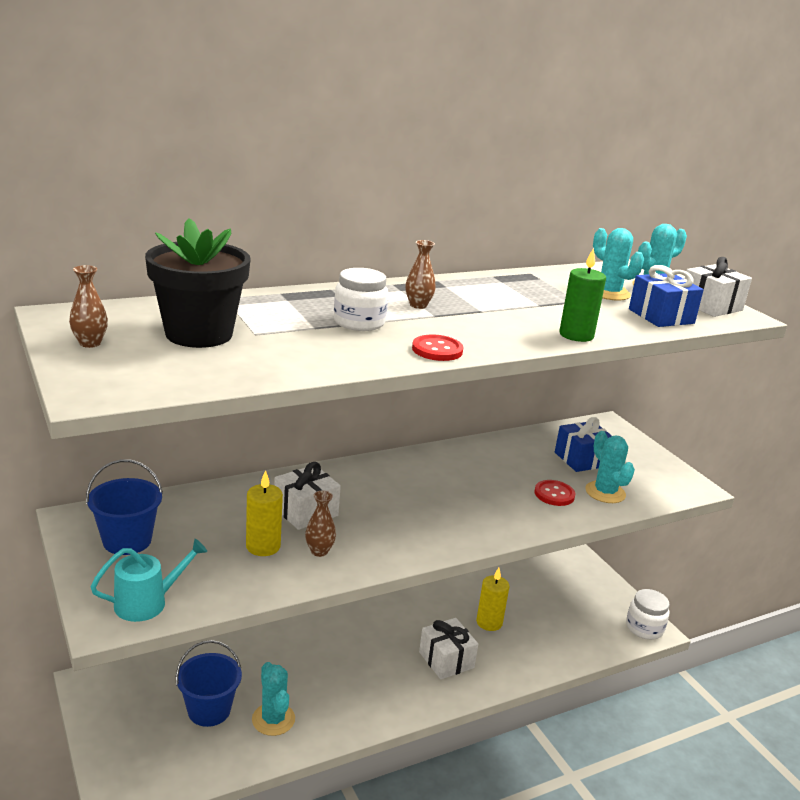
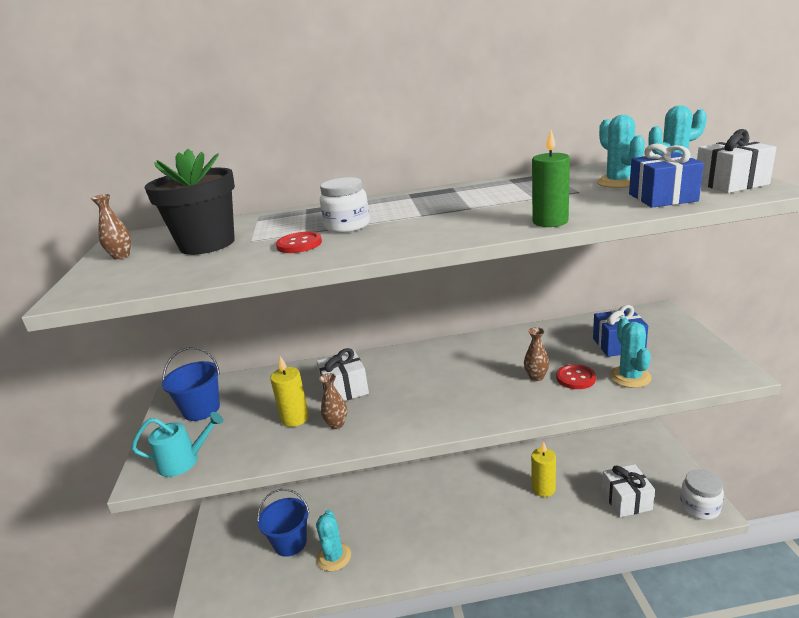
camera: 25 degrees right, 0 degrees up
(418, 305) = (414, 208): brown vase -> brown vase (536, 377)
(437, 350) = (395, 244): red button -> red button (299, 244)
(446, 660) = (494, 520): white gift -> white gift (626, 500)

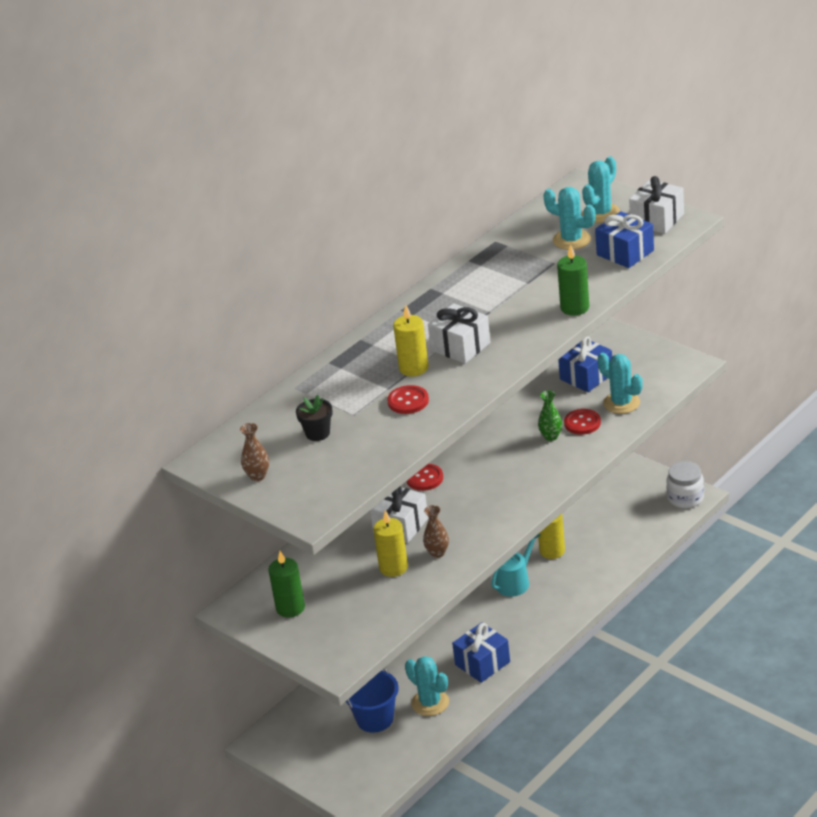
camera: 40 degrees left, 10 degrees up
(183, 461) = (351, 643): turquoise watering can -> turquoise watering can (515, 582)
(201, 409) = (290, 608): blue bucket -> green candle
(207, 244) = (317, 433): black flower pot -> black flower pot, size x0.46
(347, 226) = (413, 368): white jar -> yellow candle
(401, 549) = (482, 663): none -> blue gift
(406, 364) = (424, 478): none -> red button
(536, 377) = (551, 436): brown vase -> green vase
(626, 500) = (627, 523): white gift -> white gift (460, 346)

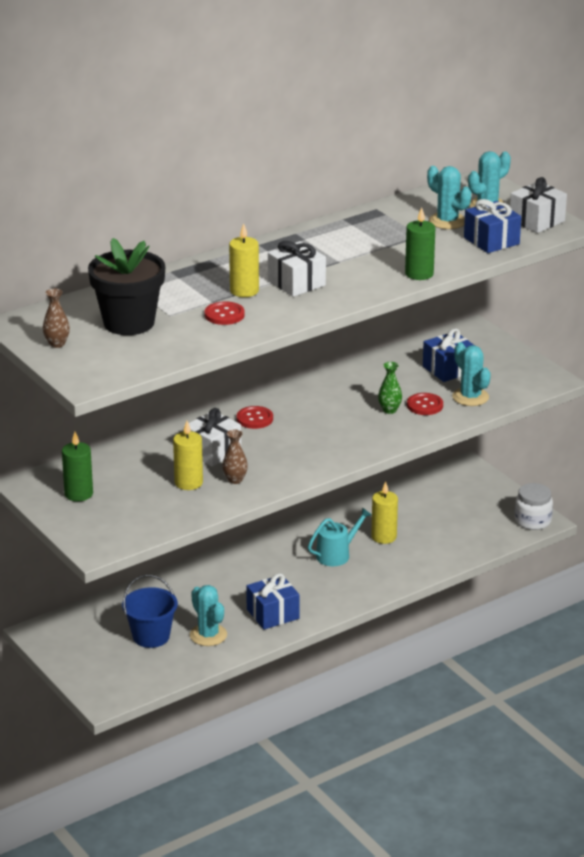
camera: 10 degrees right, 5 degrees down
(317, 433) = (129, 323): black flower pot -> black flower pot, size x2.16

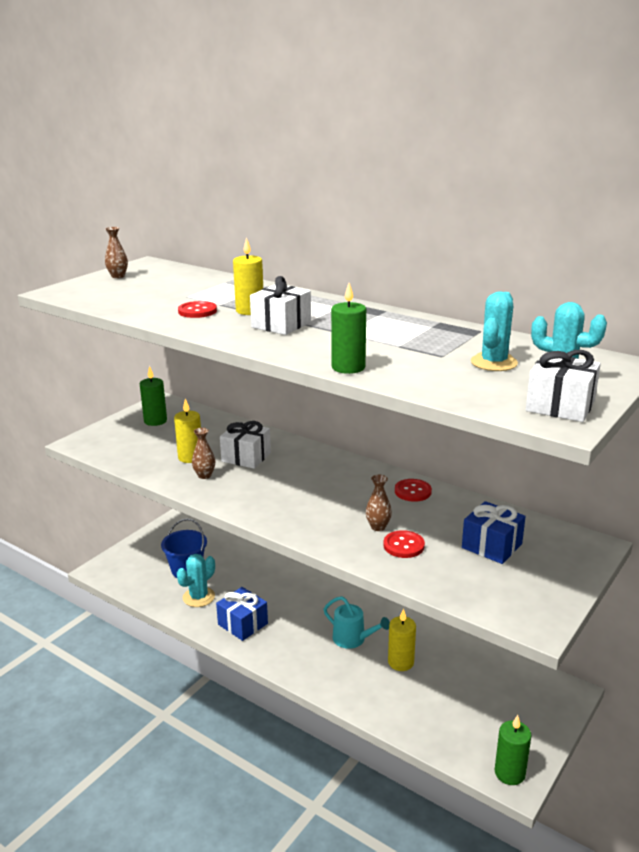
camera: 70 degrees right, 5 degrees down
(129, 323) = (164, 288): black flower pot -> none
(254, 419) = (312, 464): red button -> red button (413, 491)
(389, 410) = (378, 527): green vase -> brown vase
(470, 397) = (445, 571): turquoise cactus -> none
(491, 241) = (472, 389): blue gift -> none
(532, 521) = (509, 773): white jar -> green candle

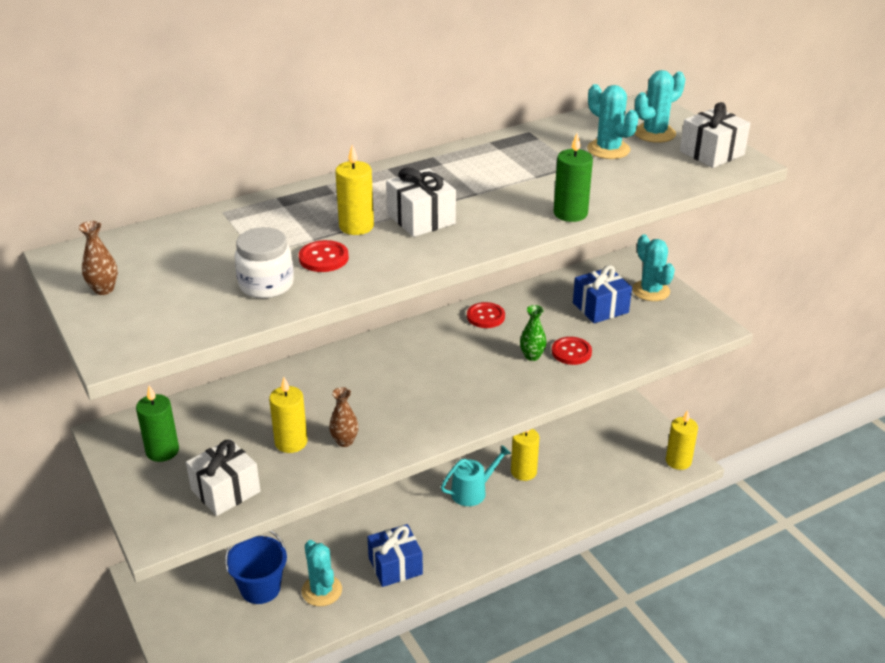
camera: 65 degrees left, 10 degrees up
(151, 305) = (266, 285): none -> white jar
(246, 457) = (328, 400): white gift -> white gift (225, 490)
(378, 527) = (532, 356): brown vase -> green vase
(509, 773) = (678, 461): green candle -> yellow candle
(557, 570) = (651, 291): none -> turquoise cactus

